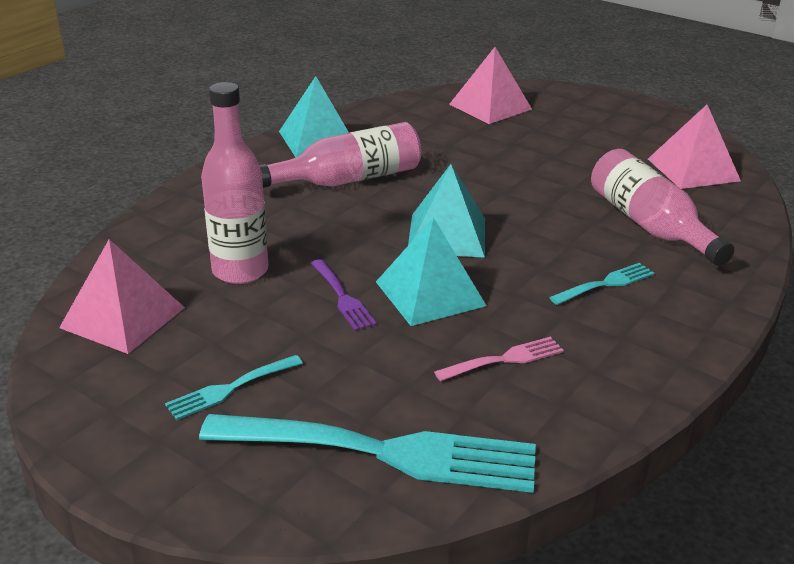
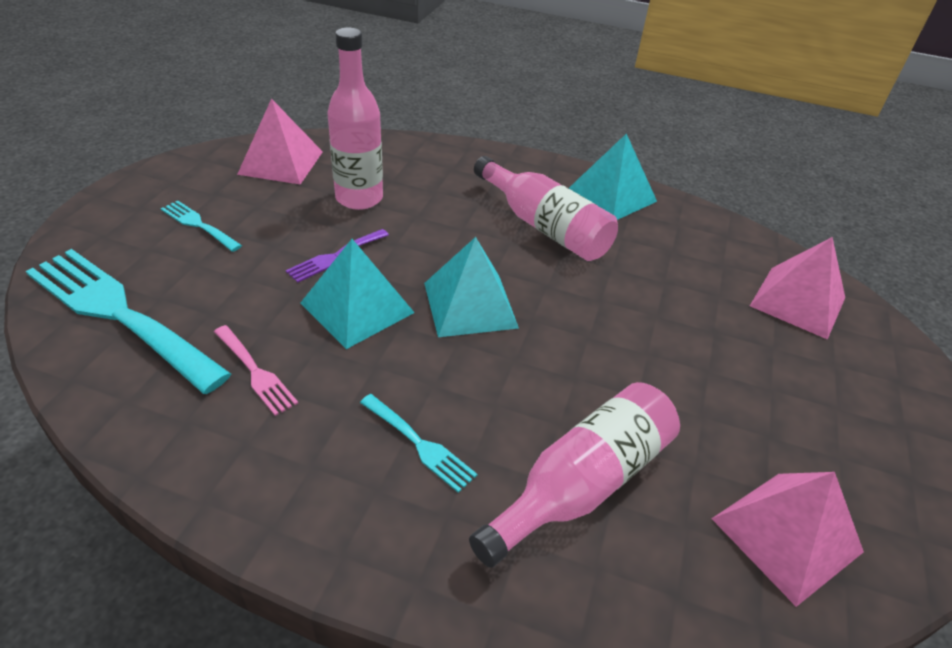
camera: 70 degrees right, 10 degrees up
(384, 452) = (118, 314): turquoise fork -> turquoise fork turned 135 degrees clockwise

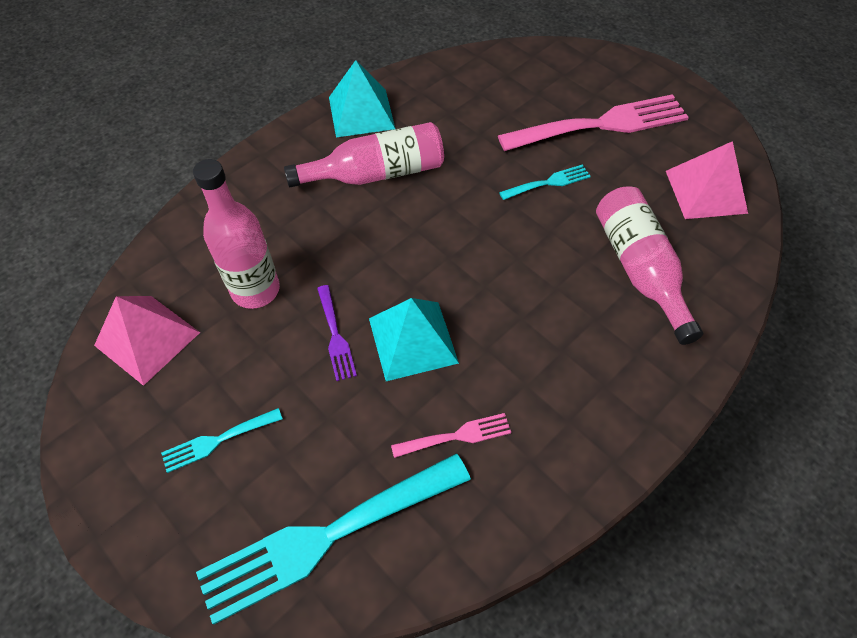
camera: 60 degrees left, 15 degrees up
(420, 444) = (575, 346): turquoise fork -> turquoise fork (548, 182)
(470, 305) = (447, 262): turquoise pyramid -> none
(790, 383) = (601, 124): none -> pink fork
(798, 301) = (534, 77): pink pyramid -> none

